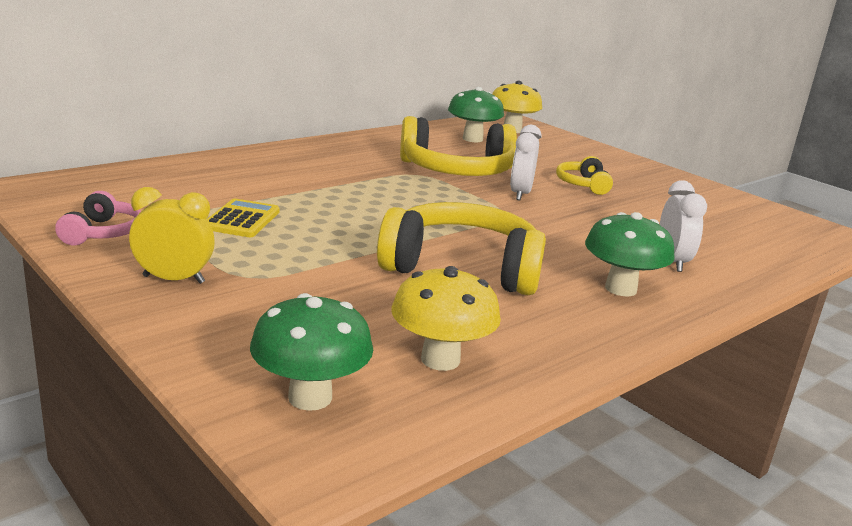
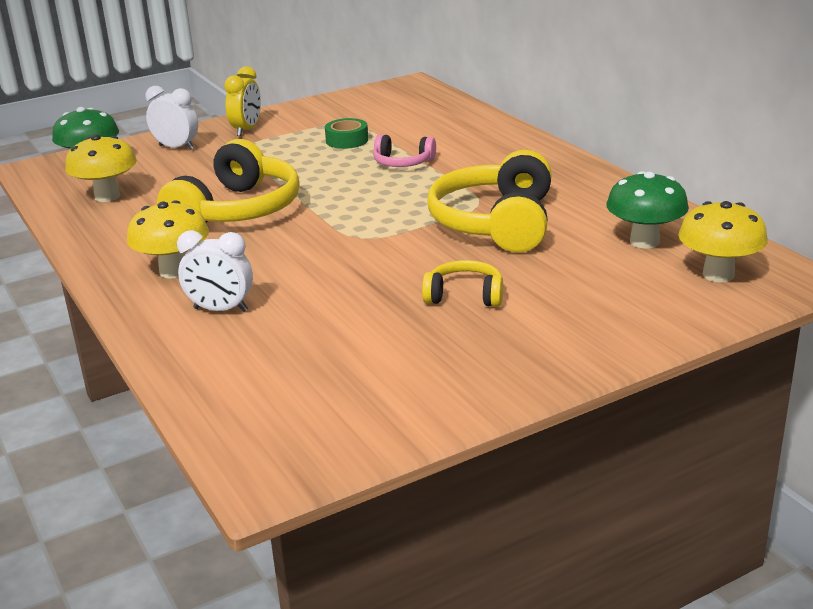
camera: 105 degrees right, 5 degrees up
(102, 233) = (324, 108): pink headphones -> pink headphones (402, 163)
(241, 219) = (347, 140): yellow calculator -> green tape
(520, 194) = (422, 252): white clock -> white clock (176, 147)
(620, 289) = (174, 271): green mushroom -> yellow mushroom

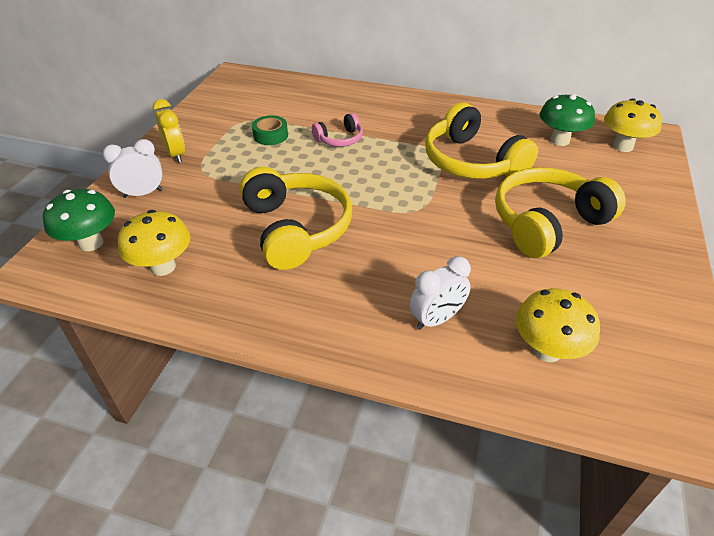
camera: 45 degrees left, 15 degrees up
(174, 271) = (345, 306): yellow mushroom -> yellow mushroom (547, 350)
(464, 296) = (547, 223): yellow headphones -> yellow headphones, size x1.99

